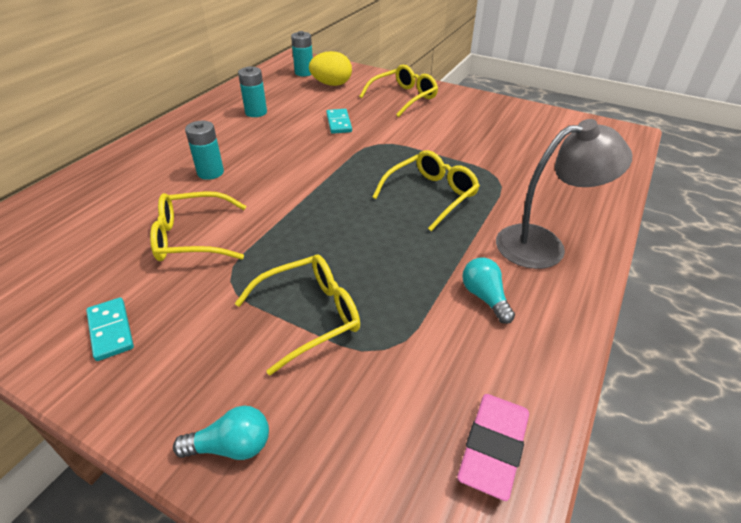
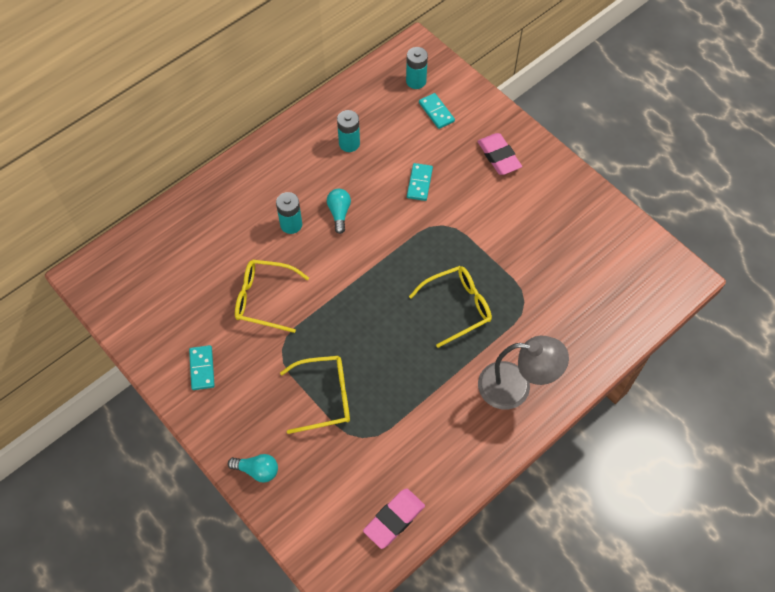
camera: 20 degrees right, 20 degrees up
(331, 84) = (436, 112): yellow egg -> turquoise domino
(403, 97) = (498, 156): yellow glasses -> pink eraser
(485, 297) = (445, 420): turquoise light bulb -> turquoise light bulb (339, 213)

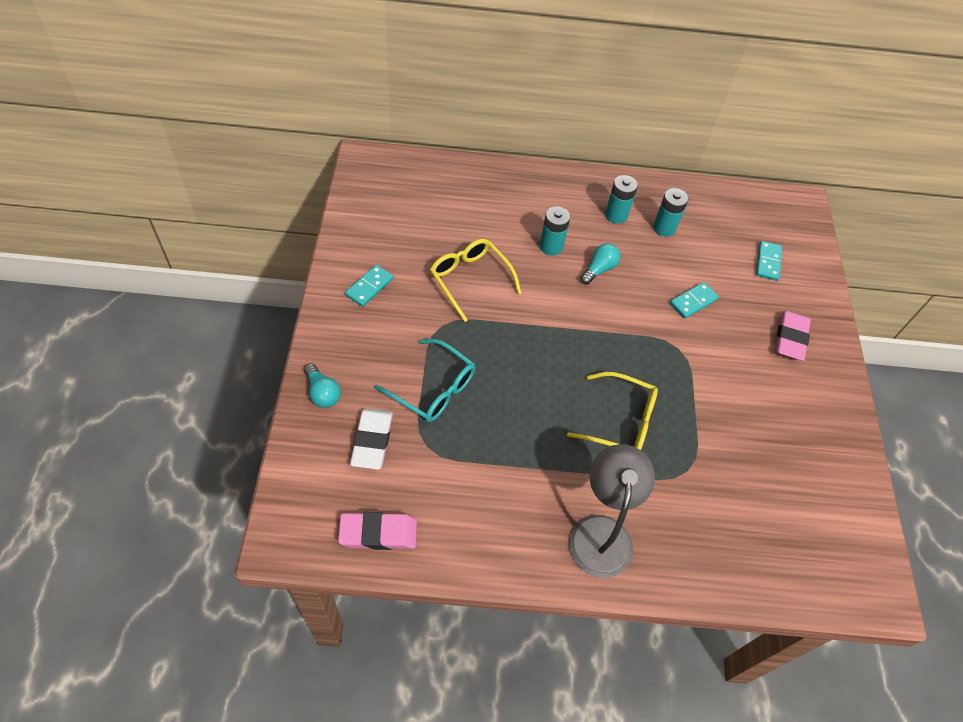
camera: 40 degrees right, 5 degrees down
(325, 397) = (433, 389): yellow glasses -> turquoise glasses
(325, 468) = (372, 441): none -> white eraser
(416, 81) = (774, 227): turquoise battery -> turquoise battery (616, 215)
(515, 387) = (601, 531): grey lamp -> grey lamp turned 135 degrees counterclockwise

